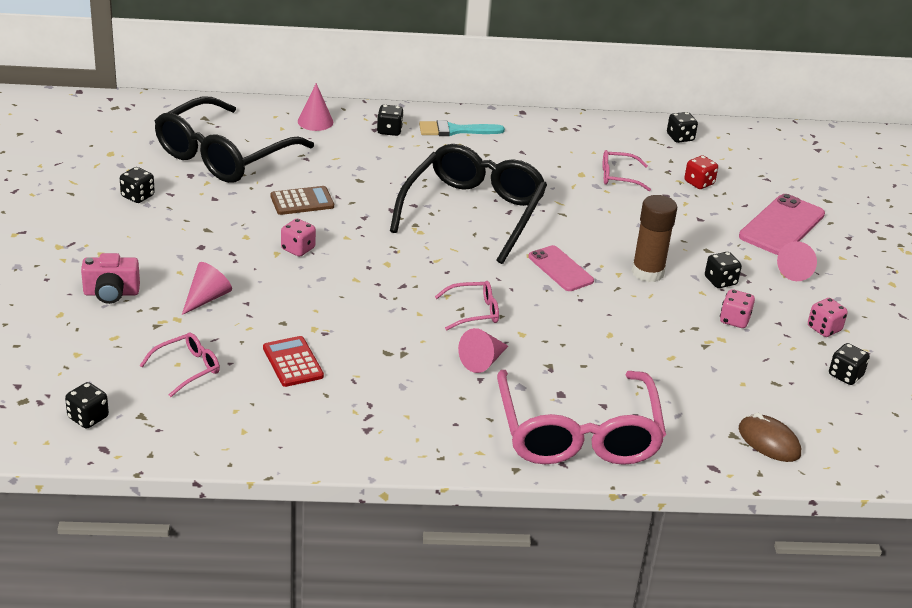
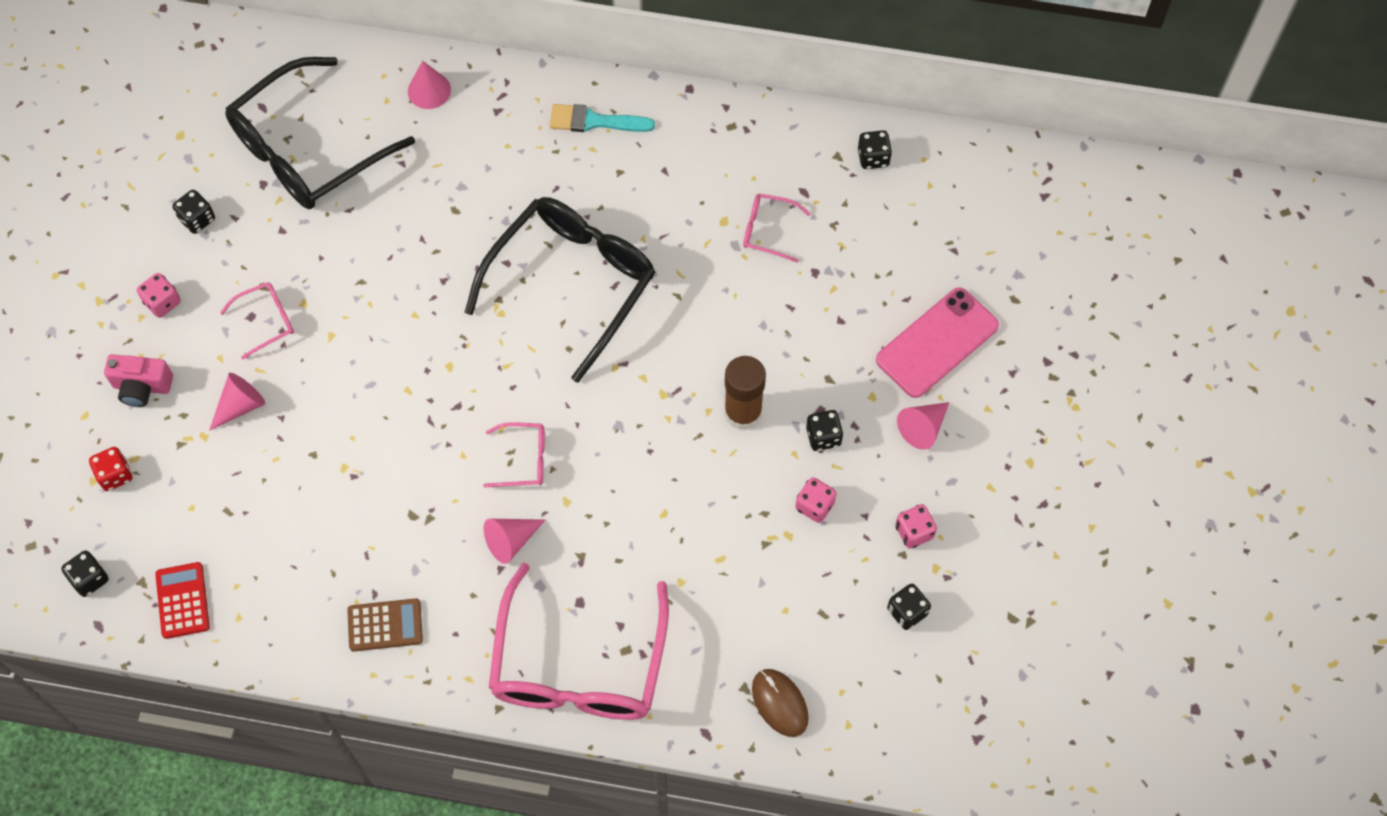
camera: 15 degrees right, 30 degrees up
(187, 369) = (199, 517): pink glasses -> pink glasses (266, 321)
(293, 362) = (309, 519): red calculator -> red calculator (182, 600)
(298, 249) = (356, 331): pink dice -> pink dice (162, 302)
(302, 201) = (379, 245): brown calculator -> brown calculator (385, 625)
(389, 131) = (514, 116): black dice -> none
(560, 269) = (643, 396): pink phone -> none
(699, 183) = (864, 251): red dice -> red dice (115, 475)

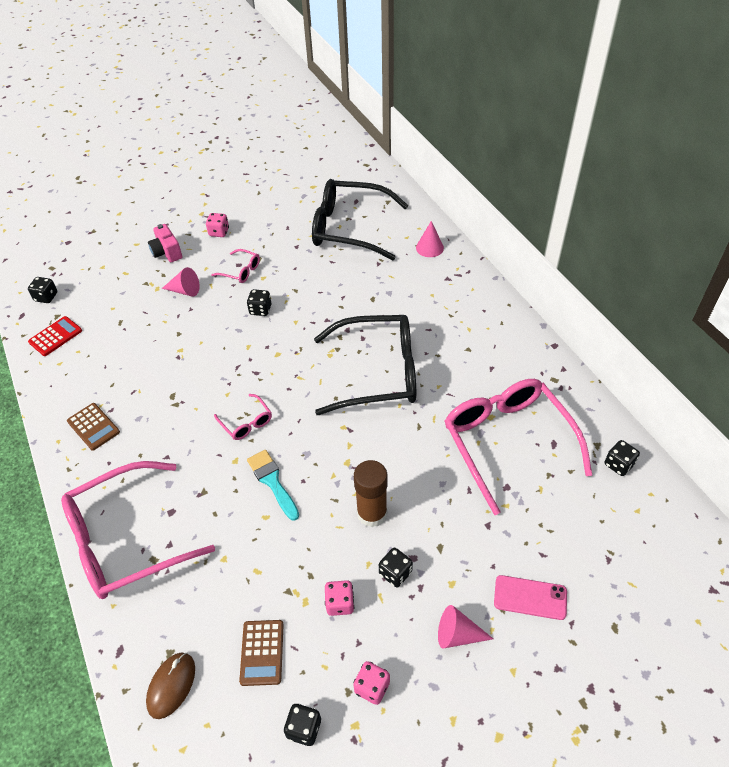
camera: 55 degrees right, 15 degrees down
(115, 475) = (111, 272): red dice -> none
(197, 219) = (274, 217): black dice -> black dice (260, 310)
(511, 541) = (188, 450): pink cone -> none
(594, 121) = (486, 319): turquoise brush -> turquoise brush (272, 482)
(768, 230) = (508, 443): pink glasses -> pink glasses, size x2.36
(809, 604) = (262, 652): none -> brown calculator
(937, 342) = (530, 597): pink phone -> pink phone, size x0.65

